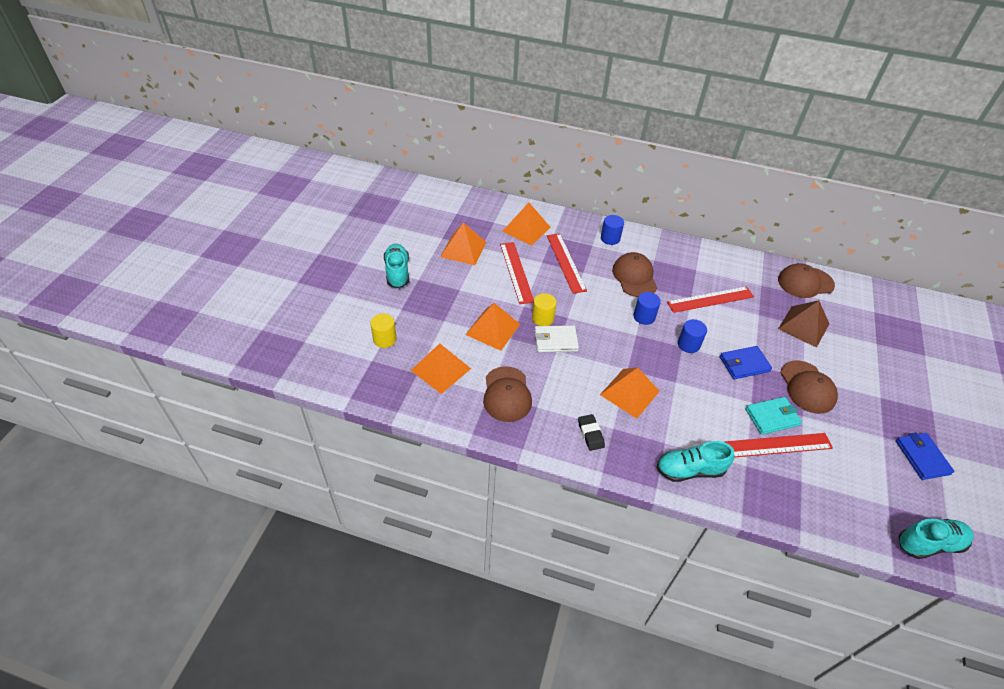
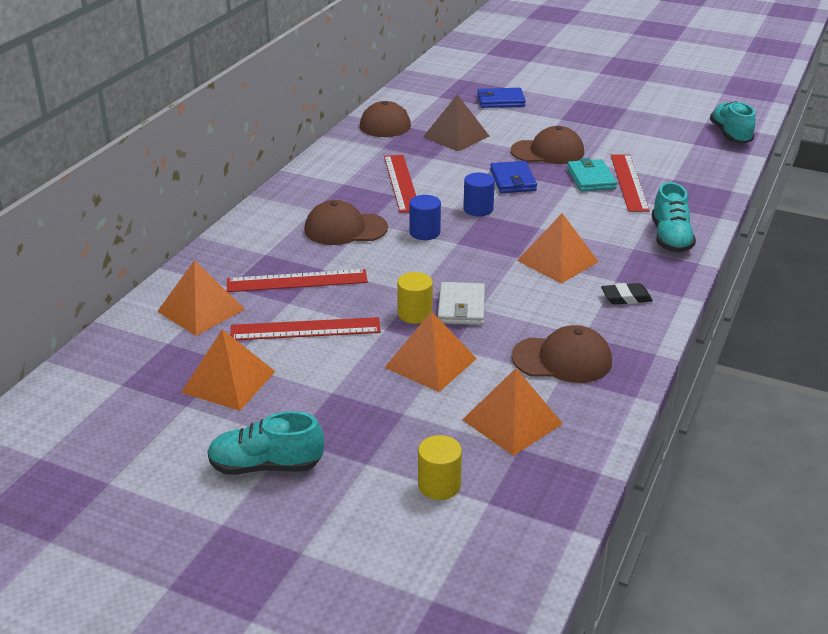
camera: 80 degrees left, 15 degrees down
(610, 238) = (255, 237): blue cylinder -> none
(922, 457) = (635, 117): blue wallet -> blue wallet (500, 101)

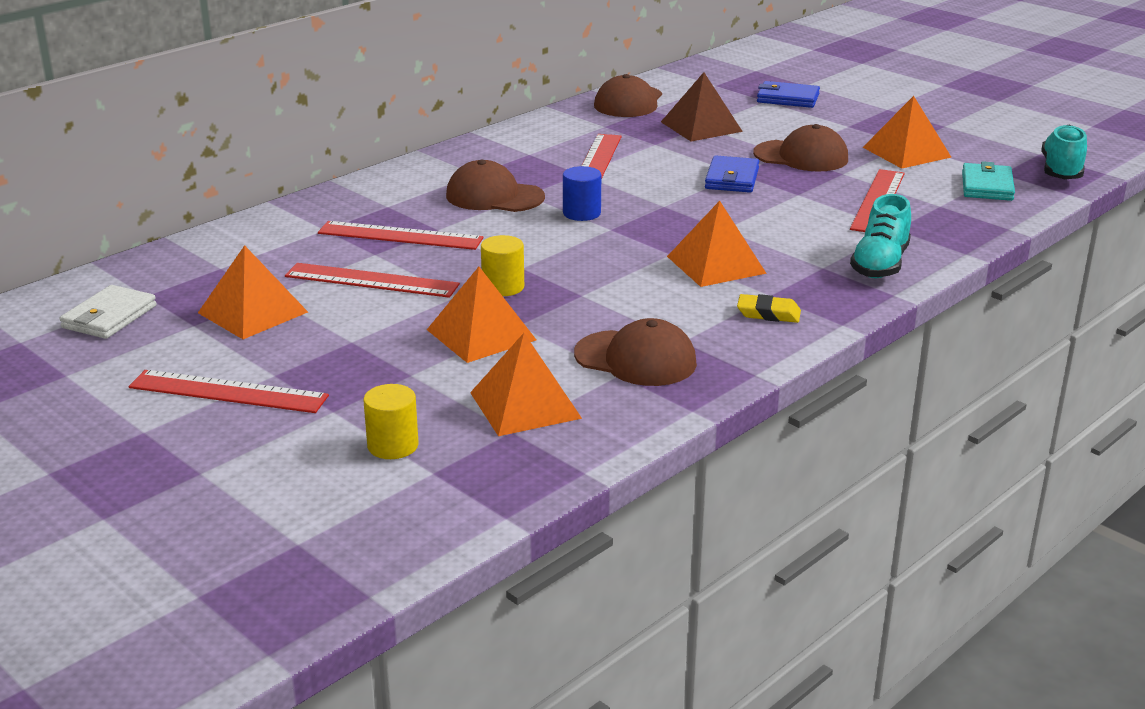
camera: 20 degrees right, 5 degrees down
(201, 310) = (278, 245): orange pyramid -> orange pyramid (906, 152)
(266, 466) = (228, 392): turquoise shoe -> red ruler
(461, 307) = (561, 289): white wallet -> white wallet (109, 317)
(478, 209) = (664, 200): blue cylinder -> none
(591, 178) = (832, 190): turquoise wallet -> turquoise wallet (987, 186)
(626, 297) = (768, 313): black eraser -> yellow eraser

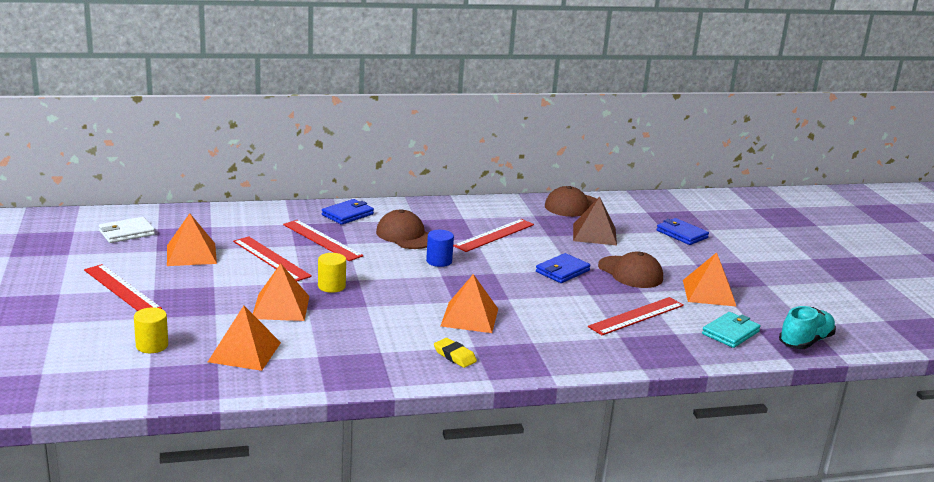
camera: 30 degrees right, 5 degrees down
(382, 194) = (347, 214): none -> blue wallet
(635, 359) = (339, 351): brown cap -> none
(880, 264) = (572, 354): turquoise shoe -> none

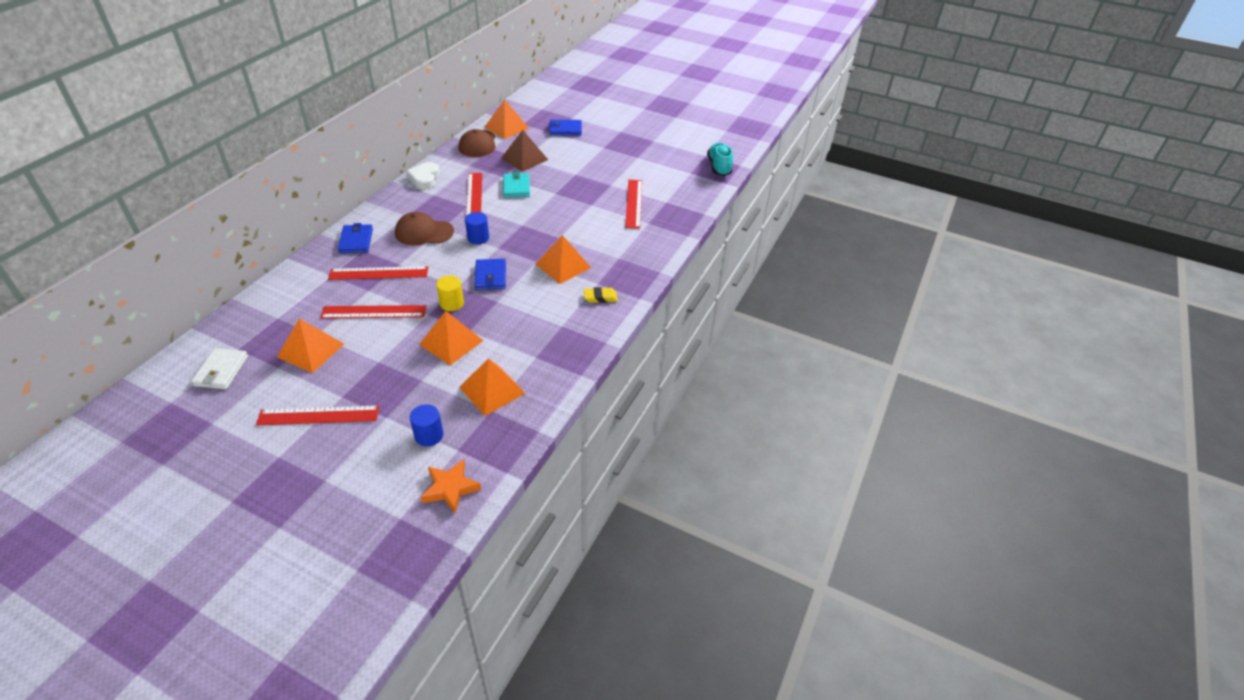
camera: 50 degrees left, 20 degrees up
(99, 382) = (450, 488): none -> orange star
(152, 345) = (429, 435): yellow cylinder -> blue cylinder
(478, 205) = (424, 178): none -> white heart
(562, 271) = (553, 198): blue wallet -> blue wallet (490, 276)
(630, 272) = (585, 175): brown cap -> none
(709, 293) = (639, 164): orange pyramid -> orange pyramid (506, 127)
(730, 333) = (685, 184): turquoise wallet -> turquoise wallet (516, 187)

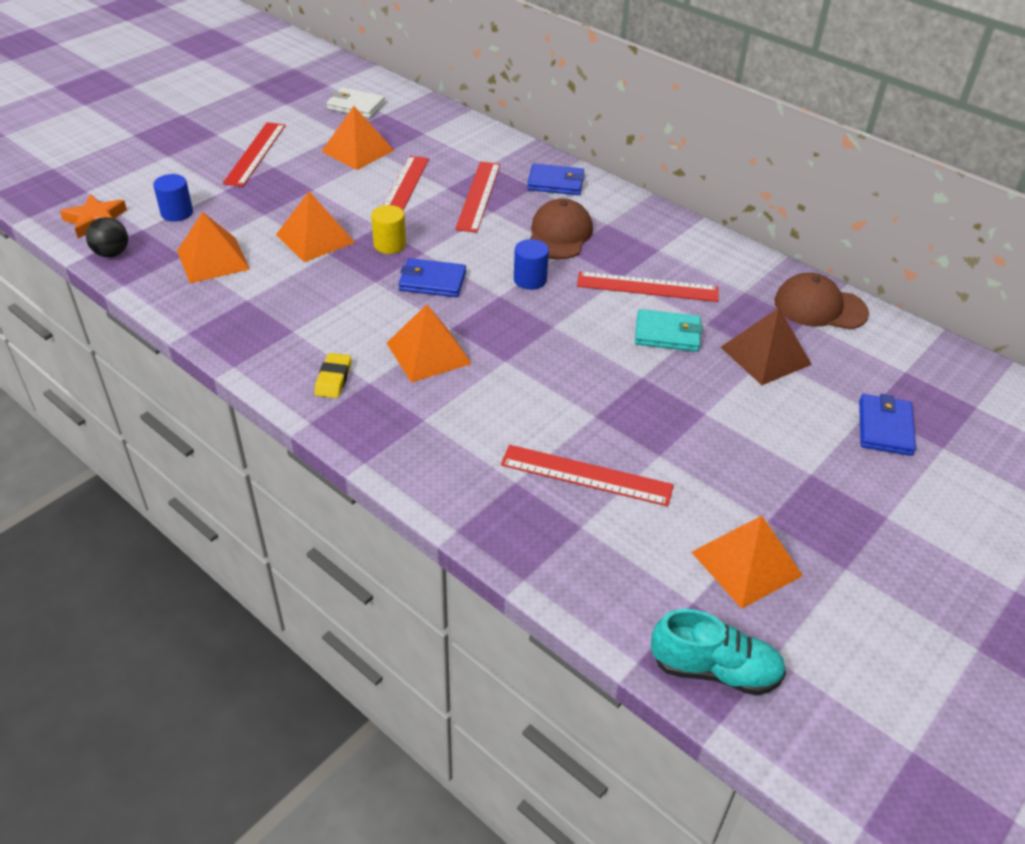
camera: 105 degrees right, 0 degrees up
(424, 178) = (707, 245): white heart -> none
(498, 455) = (112, 253): none -> black ball
(506, 127) = (886, 348): orange pyramid -> orange pyramid (746, 564)

